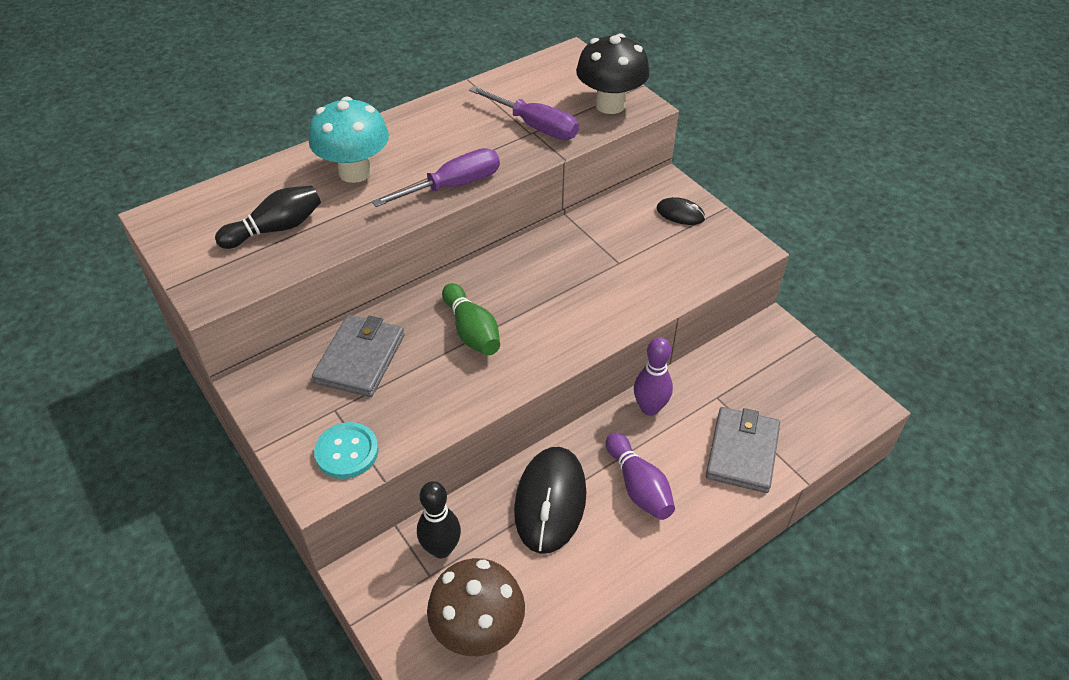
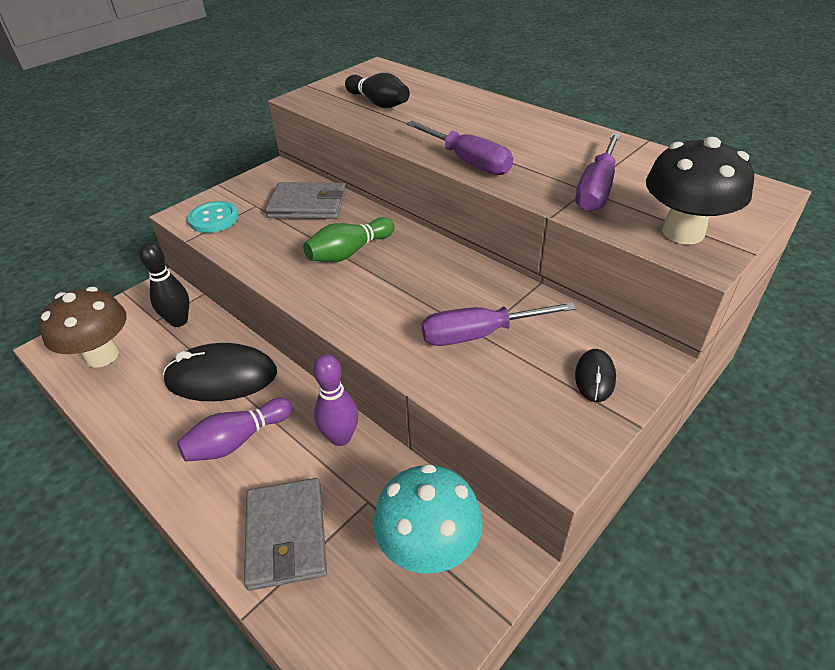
camera: 80 degrees right, 5 degrees down
(355, 172) = (463, 117): turquoise mushroom -> turquoise mushroom (429, 548)
(620, 262) = (480, 334): none -> purple screwdriver
(742, 452) = (286, 535): grey wallet -> grey wallet turned 75 degrees clockwise

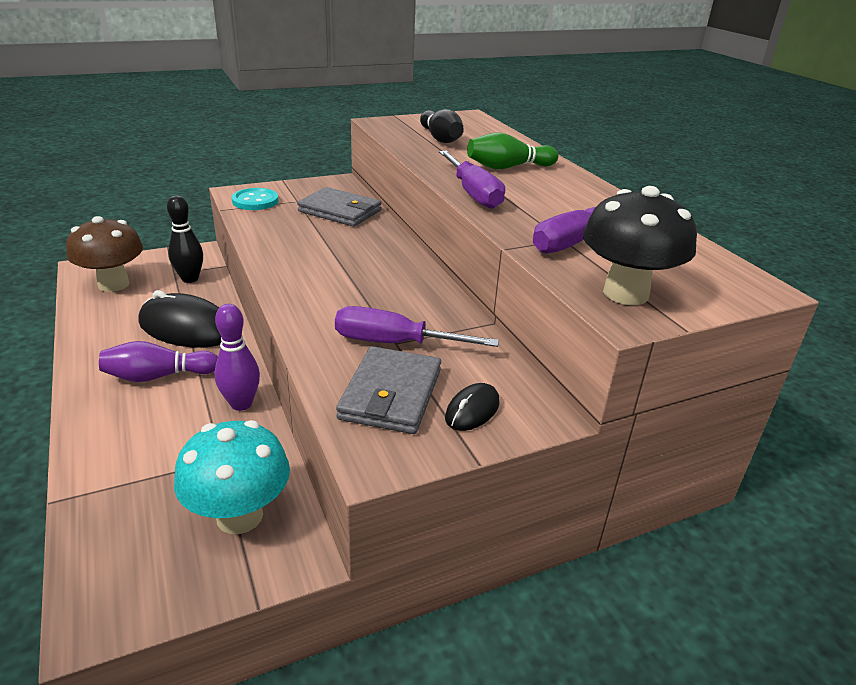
camera: 20 degrees right, 10 degrees down
(286, 535) = (134, 458): grey wallet -> grey wallet (391, 394)
(349, 252) = (341, 252): green bowling pin -> green bowling pin (508, 167)

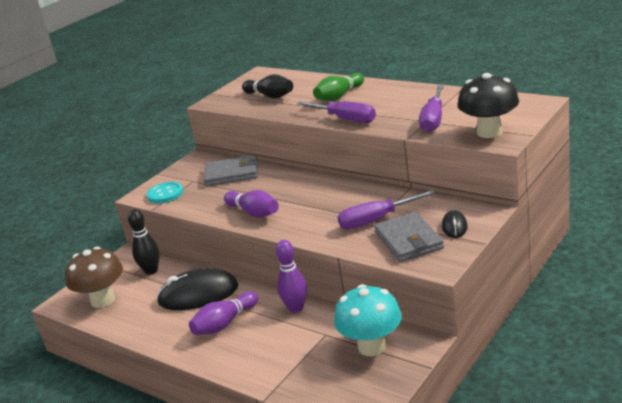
camera: 25 degrees left, 5 degrees down
(293, 261) = (253, 213): none -> purple bowling pin

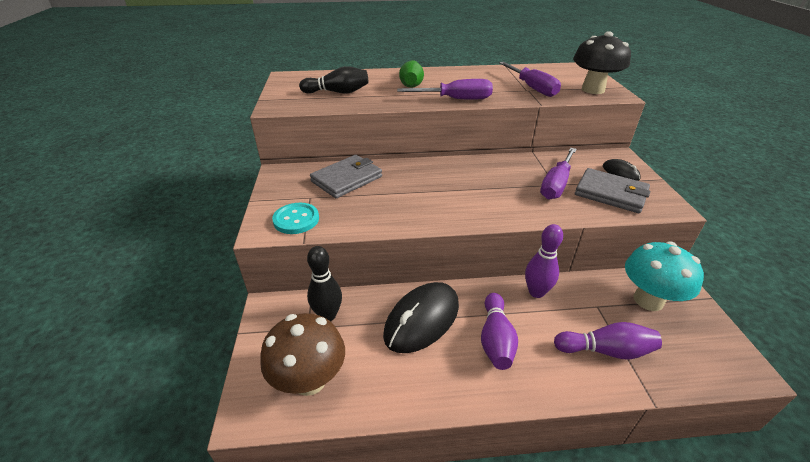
camera: 45 degrees left, 10 degrees up
(253, 213) = (434, 210): purple bowling pin -> purple bowling pin (605, 350)

